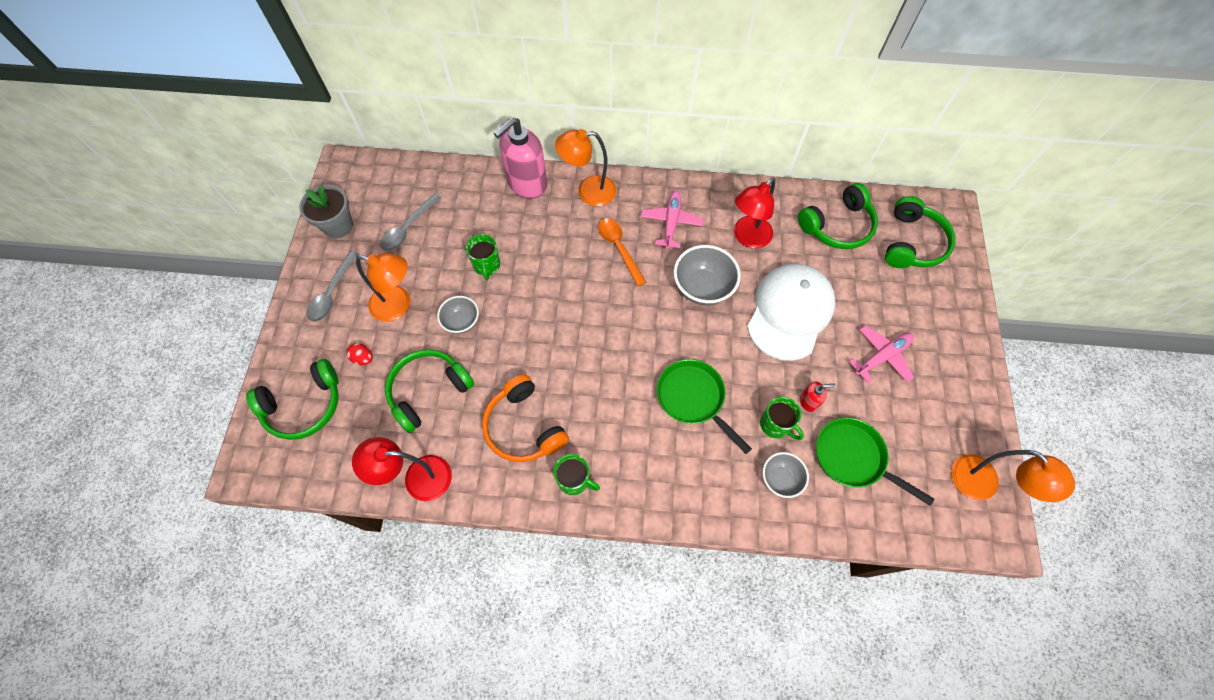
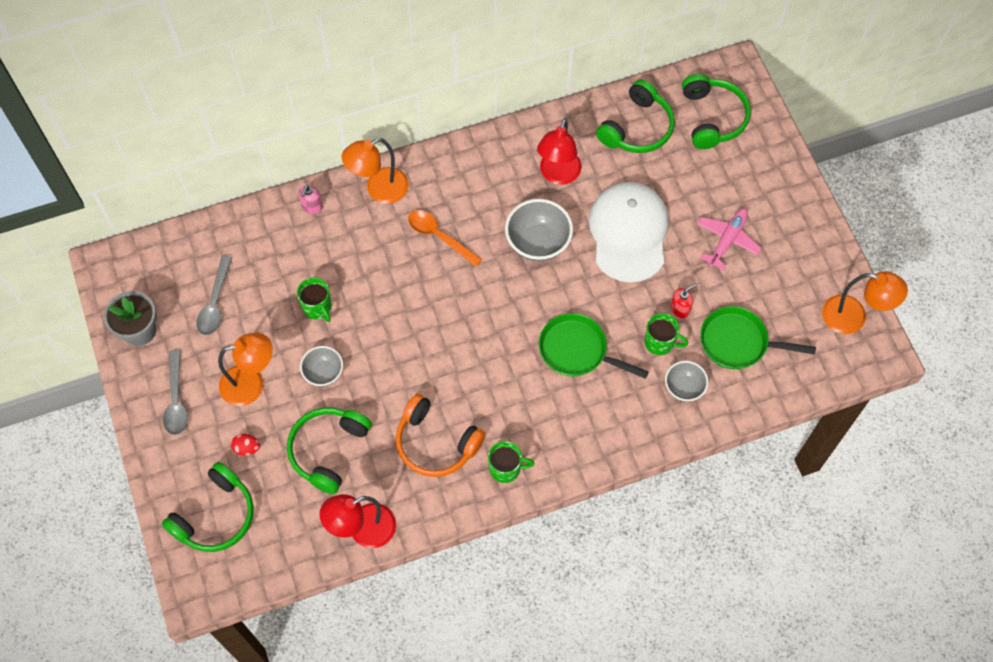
camera: 25 degrees left, 0 degrees up
(527, 184) = (312, 207): pink soap dispenser -> pink soap dispenser, size x0.43
(671, 223) = (477, 189): pink plane -> none

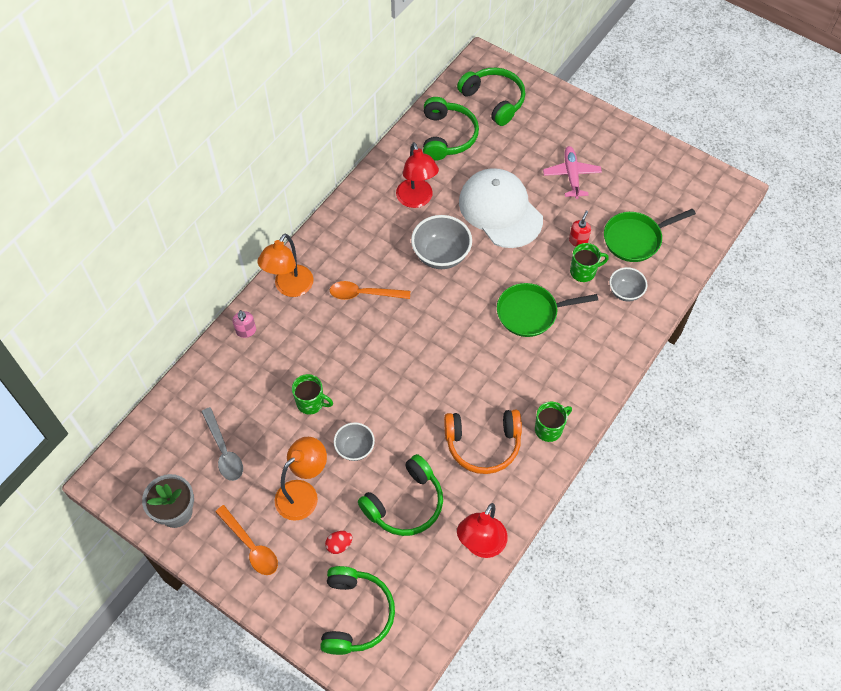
camera: 35 degrees left, 5 degrees down
(176, 400) = (251, 546): grey spoon -> orange spoon
(328, 450) = (405, 503): green headphones -> green headphones turned 120 degrees counterclockwise
(853, 318) = (695, 177): orange lamp -> none

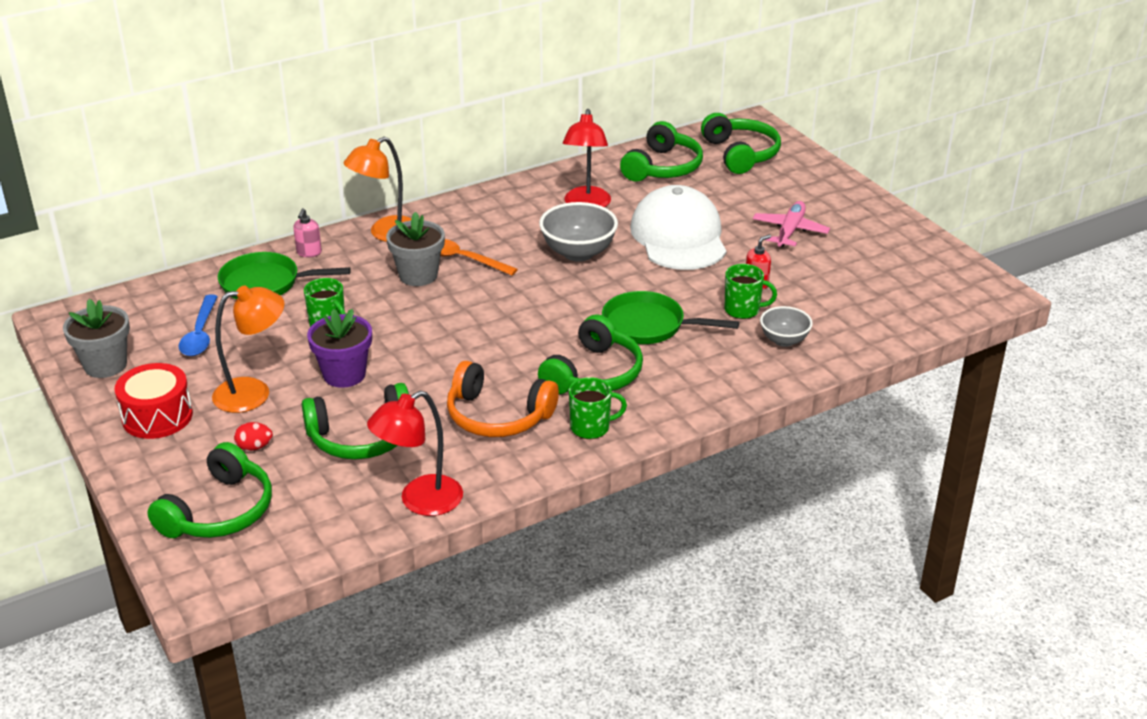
camera: 25 degrees right, 25 degrees down
(224, 451) = (200, 334): grey spoon -> blue spoon
(251, 546) = (157, 416): orange spoon -> red drum
(342, 324) = (418, 275): none -> grey flower pot
(355, 448) = (344, 374): grey bowl -> purple flower pot
(522, 376) = (594, 374): none -> green headphones
(635, 239) = (832, 300): green pan -> green pan (265, 283)

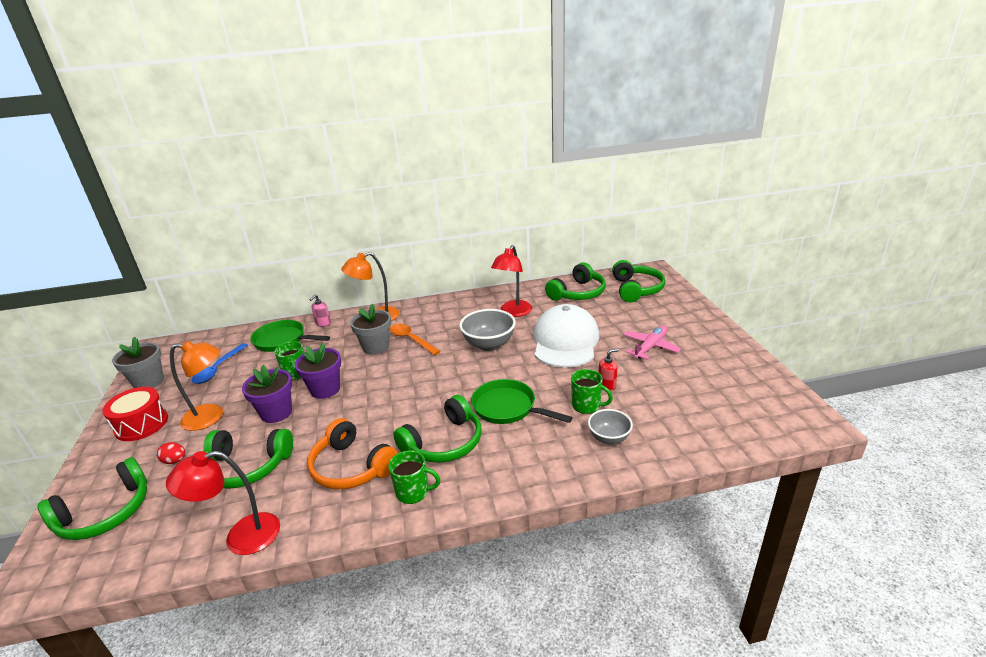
camera: 20 degrees right, 5 degrees down
(389, 338) = (325, 389): none -> purple flower pot

